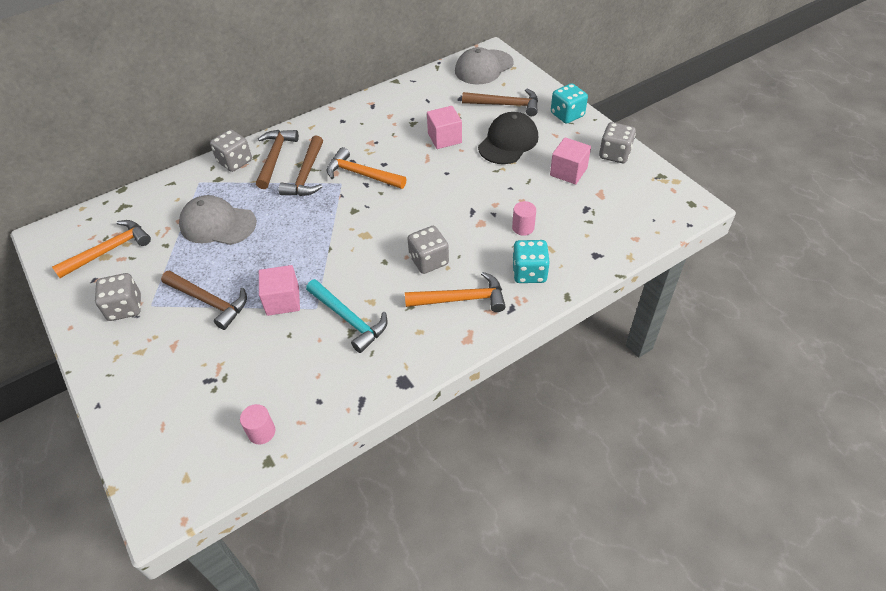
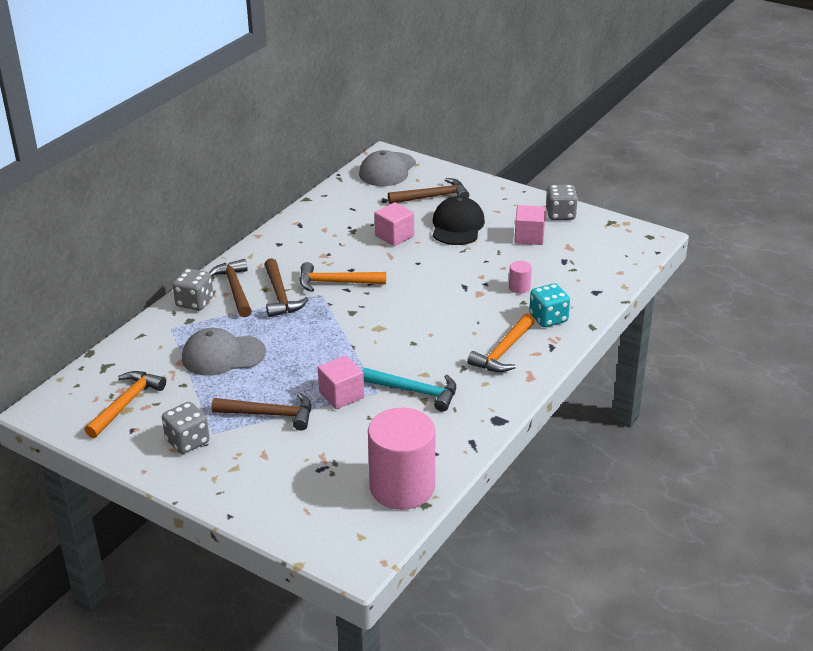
camera: 25 degrees left, 15 degrees down
(261, 432) = (402, 487): pink cylinder -> pink cylinder, size x2.48
(429, 261) = (453, 332): grey dice -> none
(461, 299) = (503, 351): orange hammer -> orange hammer turned 150 degrees clockwise
(567, 115) = (496, 193): turquoise dice -> none

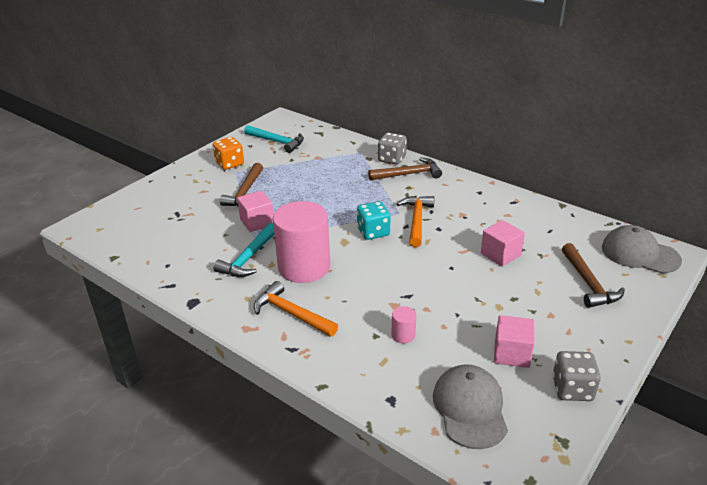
camera: 95 degrees right, 0 degrees up
(126, 404) = (277, 142): orange hammer -> turquoise hammer
(187, 441) = (229, 163): grey dice -> orange dice
(223, 355) = (321, 172): grey cap -> grey cap (470, 408)
(280, 295) = (398, 194): brown hammer -> none
(402, 487) = (137, 247): pink cylinder -> pink cylinder (304, 267)
(457, 226) = (528, 298): black cap -> none
(548, 318) = (342, 352): turquoise dice -> turquoise dice (373, 232)

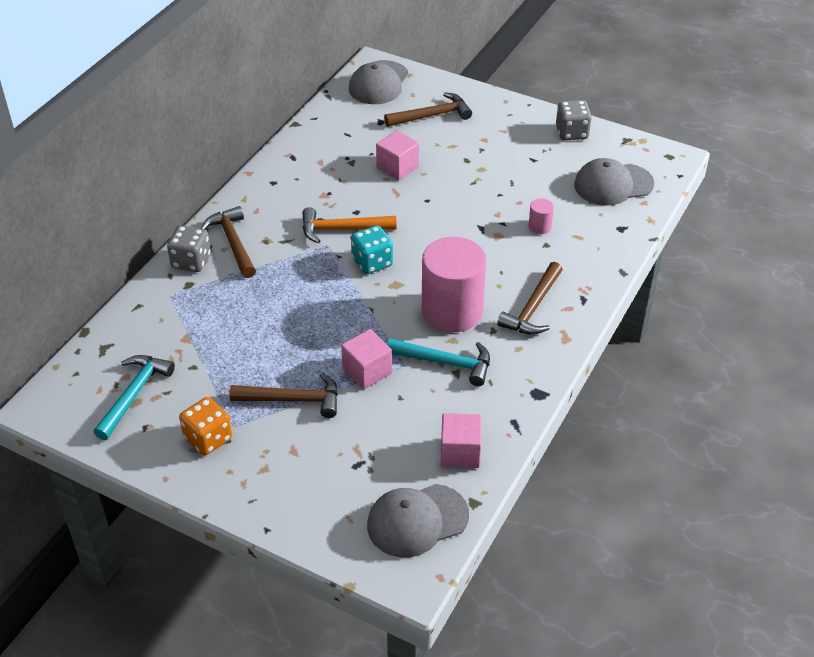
camera: 100 degrees left, 10 degrees up
(116, 232) = (417, 520): none -> grey cap
(291, 314) = (533, 308): orange hammer -> brown hammer
(511, 353) = (542, 162): pink cube -> pink cube (460, 452)

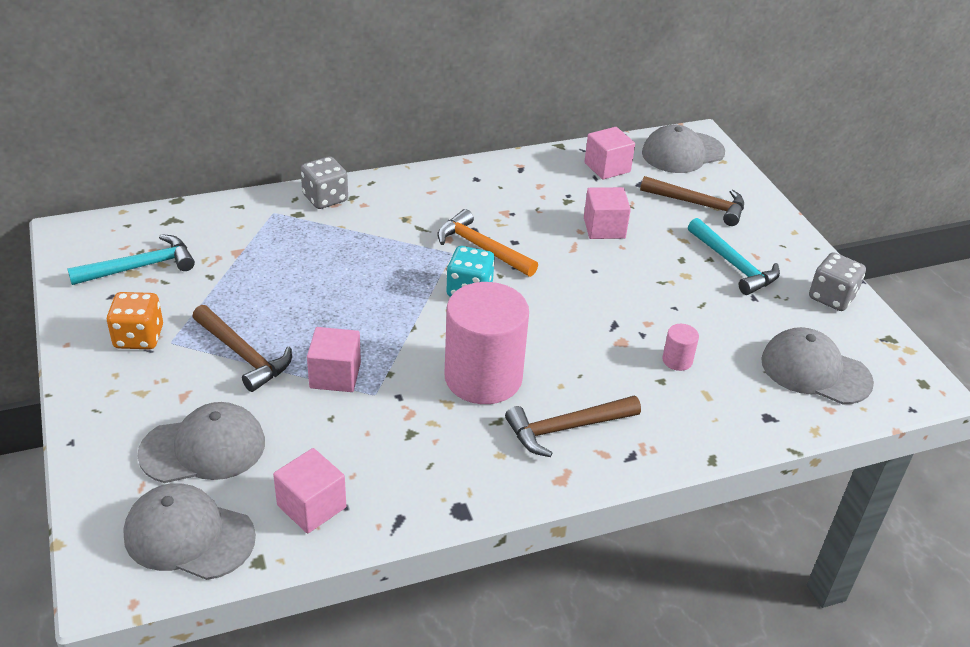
camera: 40 degrees right, 5 degrees down
(233, 243) = (377, 204): brown hammer -> none
(346, 122) = (607, 167): none -> pink cube
(353, 470) = (203, 448): none -> grey cap
(445, 362) = (412, 417): turquoise hammer -> turquoise hammer (733, 264)

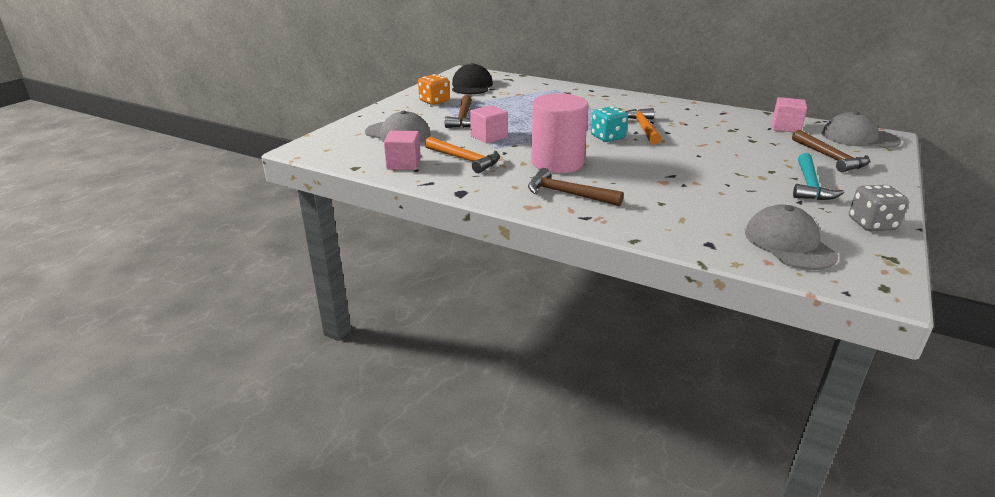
camera: 50 degrees right, 10 degrees down
(140, 267) = (471, 86): turquoise hammer -> black cap
(189, 535) = (347, 151): grey cap -> none
(325, 198) = (590, 92): grey dice -> none
(374, 443) = (465, 159): none -> orange hammer
(604, 228) = (737, 145): pink cube -> none
(677, 360) = (687, 201): pink cylinder -> none

